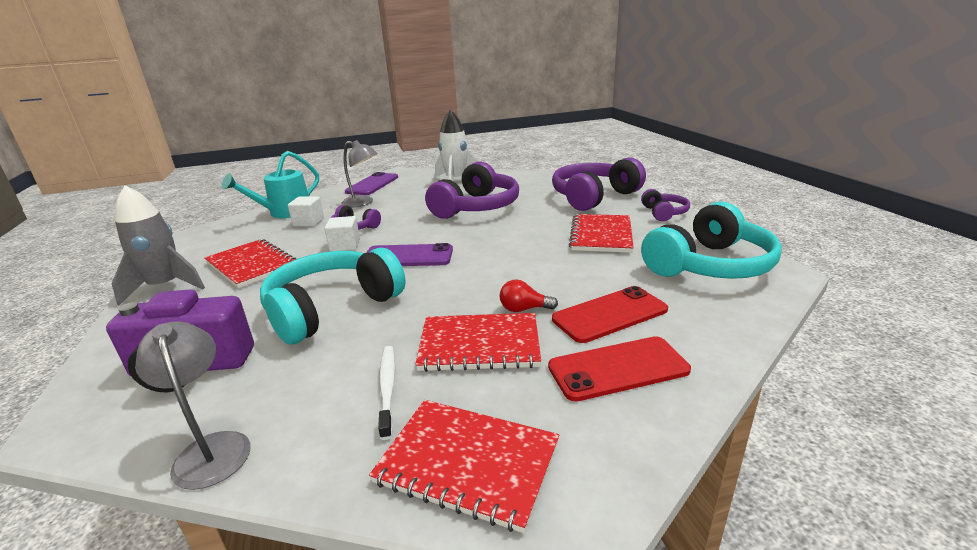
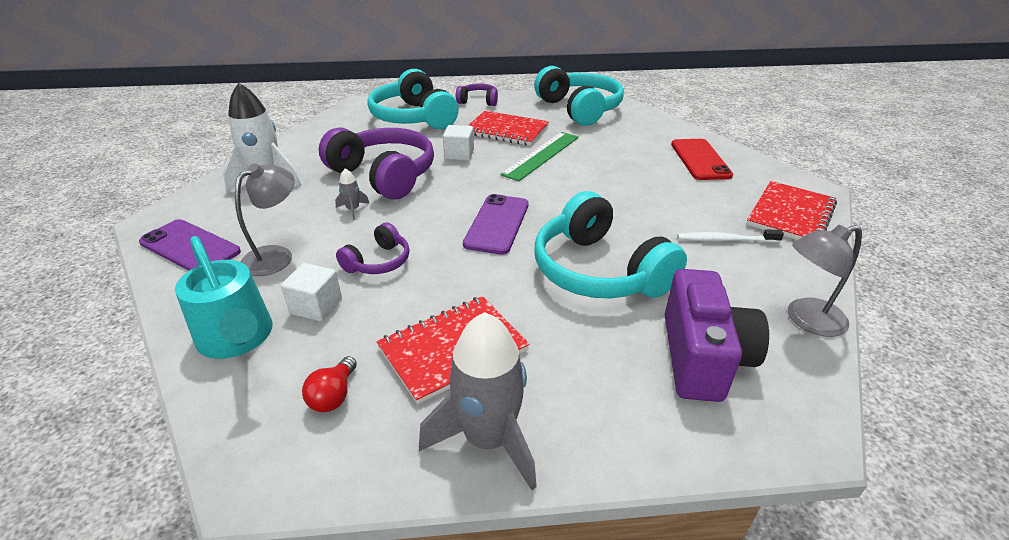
camera: 80 degrees left, 10 degrees up
(345, 246) = (437, 268): white cube -> white cube (459, 154)
(421, 209) = (353, 210): none -> grey rocket
(479, 344) = (670, 200): red notebook -> none
(524, 309) = (623, 178): red light bulb -> red light bulb (333, 396)
(553, 258) = (541, 155): none -> green ruler
(593, 197) = (414, 117): purple headphones -> turquoise headphones
(610, 315) = (638, 150): red phone -> none

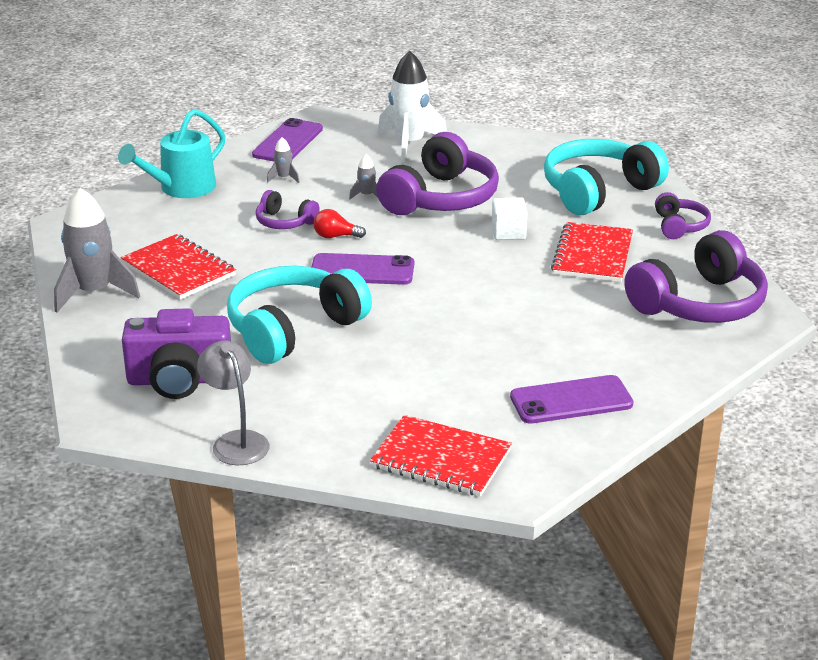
camera: 80 degrees right, 5 degrees down
(276, 256) = (284, 178): grey lamp -> grey rocket
(316, 306) = (221, 208): white cube -> none
(333, 396) = (129, 233): red light bulb -> red light bulb (335, 236)
(541, 155) = (530, 284): green ruler -> none
(579, 109) = (699, 304): turquoise headphones -> purple headphones
(700, 160) = (571, 400): red phone -> purple phone
(725, 240) = (368, 405): white toothbrush -> none

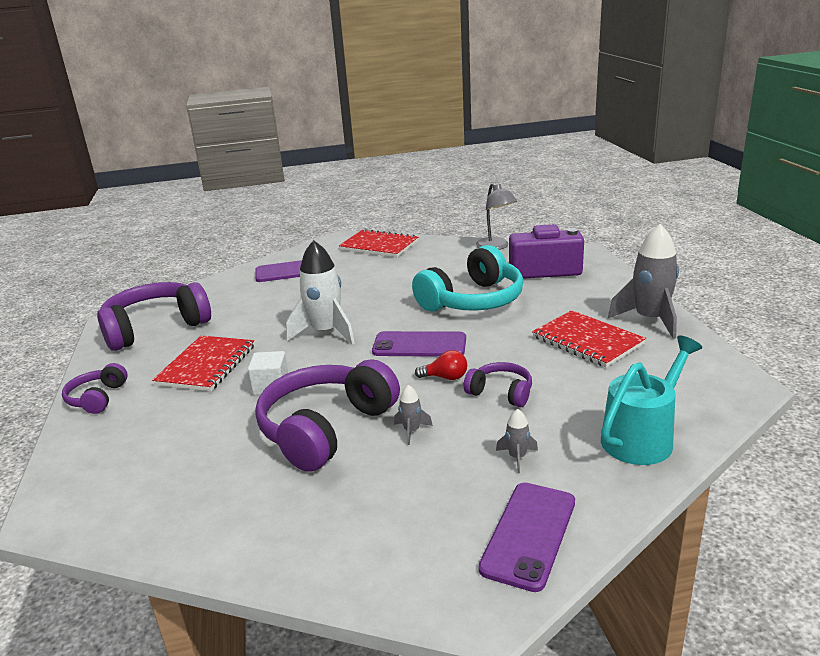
camera: 175 degrees left, 5 degrees down
(409, 144) = (342, 531): white rocket -> white rocket (326, 332)
(598, 191) = (140, 443): turquoise headphones -> none

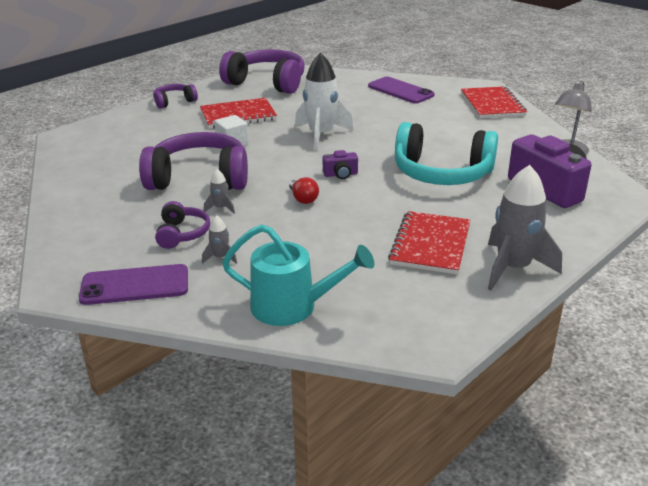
camera: 55 degrees right, 5 degrees up
(419, 345) = (340, 174): purple phone -> purple camera
(501, 393) = (302, 227): purple headphones -> purple headphones (182, 234)

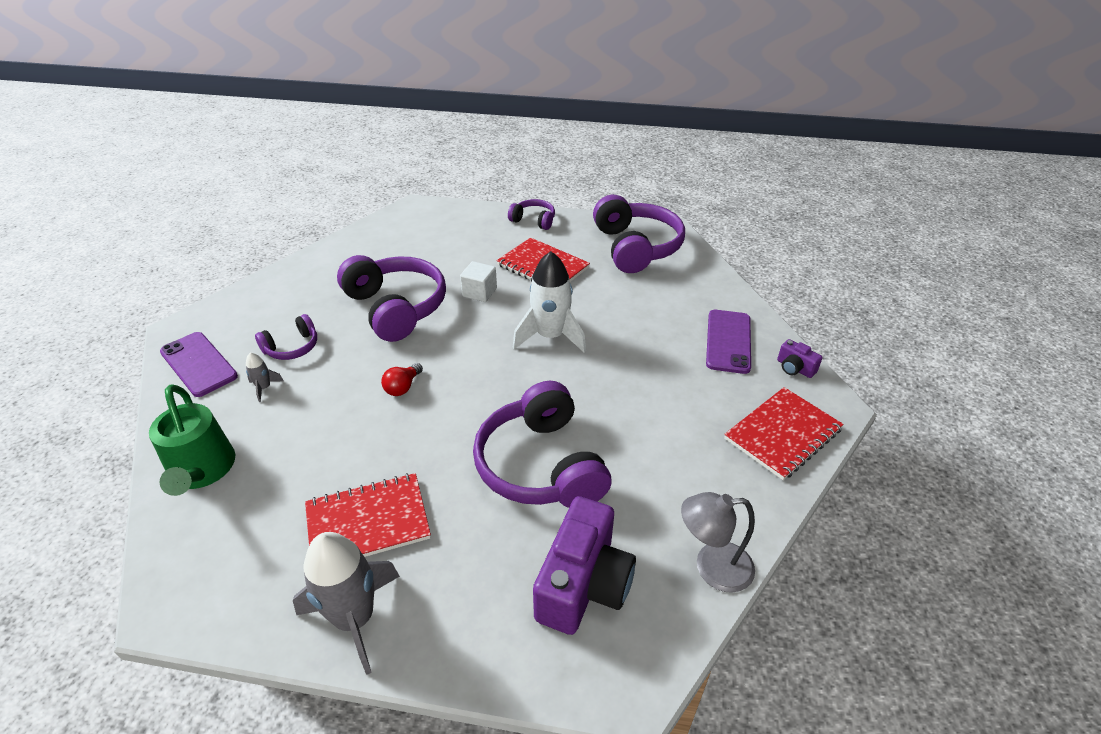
camera: 55 degrees right, 10 degrees up
(220, 208) = (350, 346): grey rocket -> none
(293, 307) = (202, 471): turquoise watering can -> green watering can
(340, 174) = (474, 389): purple camera -> purple camera (794, 368)
(442, 173) = (541, 465): turquoise headphones -> purple headphones

